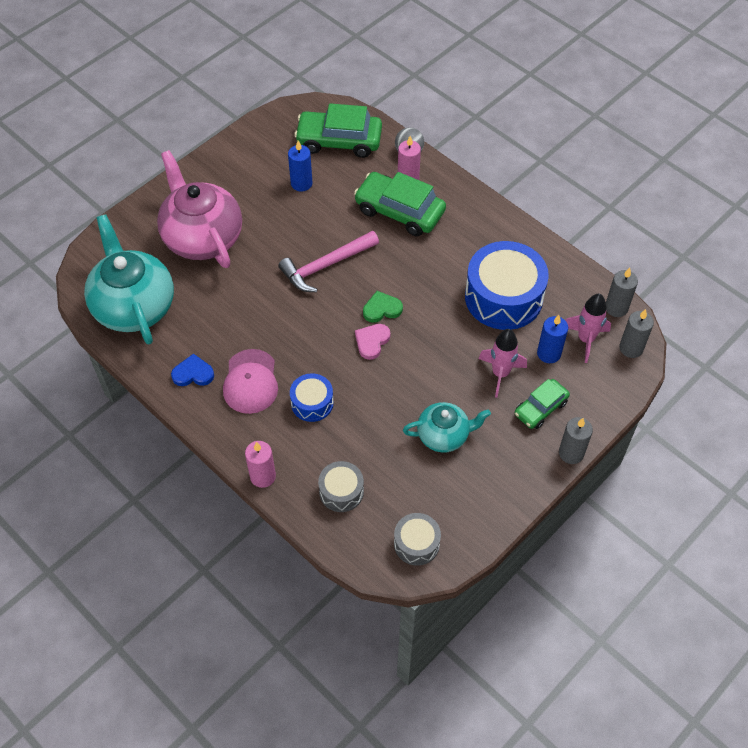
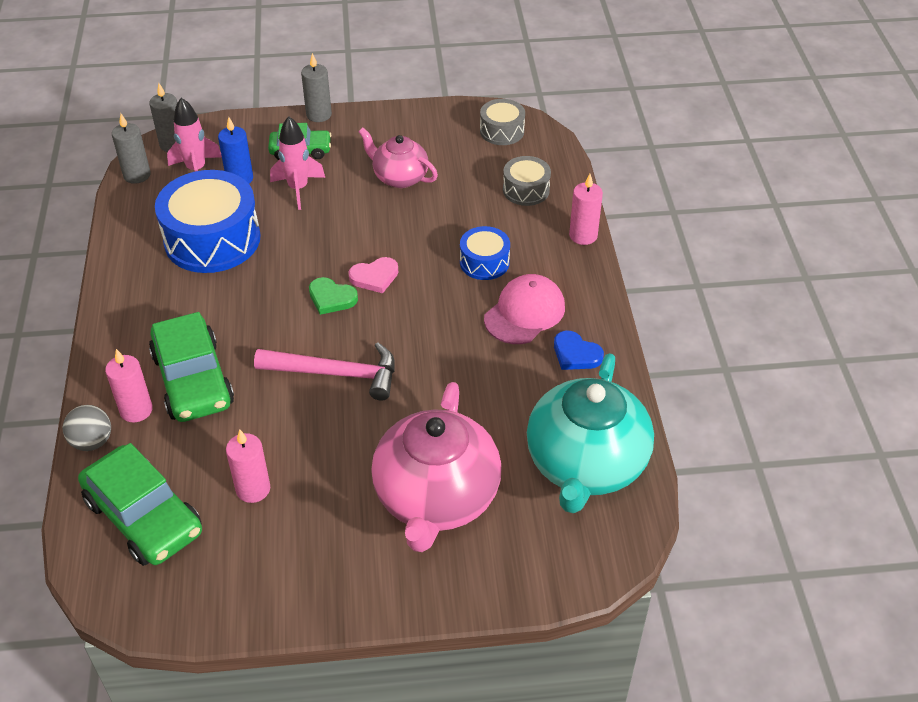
camera: 140 degrees left, 10 degrees down
(301, 183) = (253, 489): blue candle -> pink candle
(444, 435) = (399, 177): turquoise teapot -> pink teapot

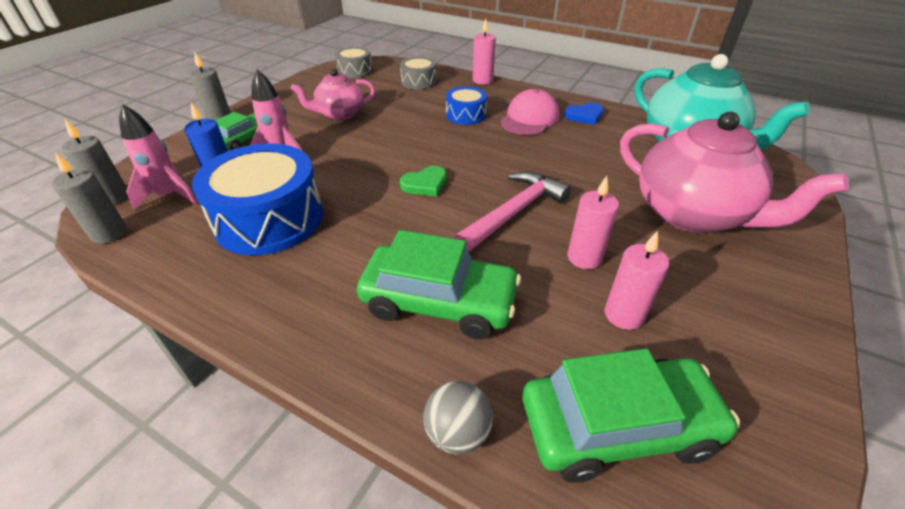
camera: 55 degrees left, 5 degrees down
(136, 410) = (441, 366): pink candle -> pink candle (584, 258)
(374, 277) = (426, 158): pink heart -> none
(524, 313) = (529, 118): pink cap -> pink cap turned 45 degrees clockwise

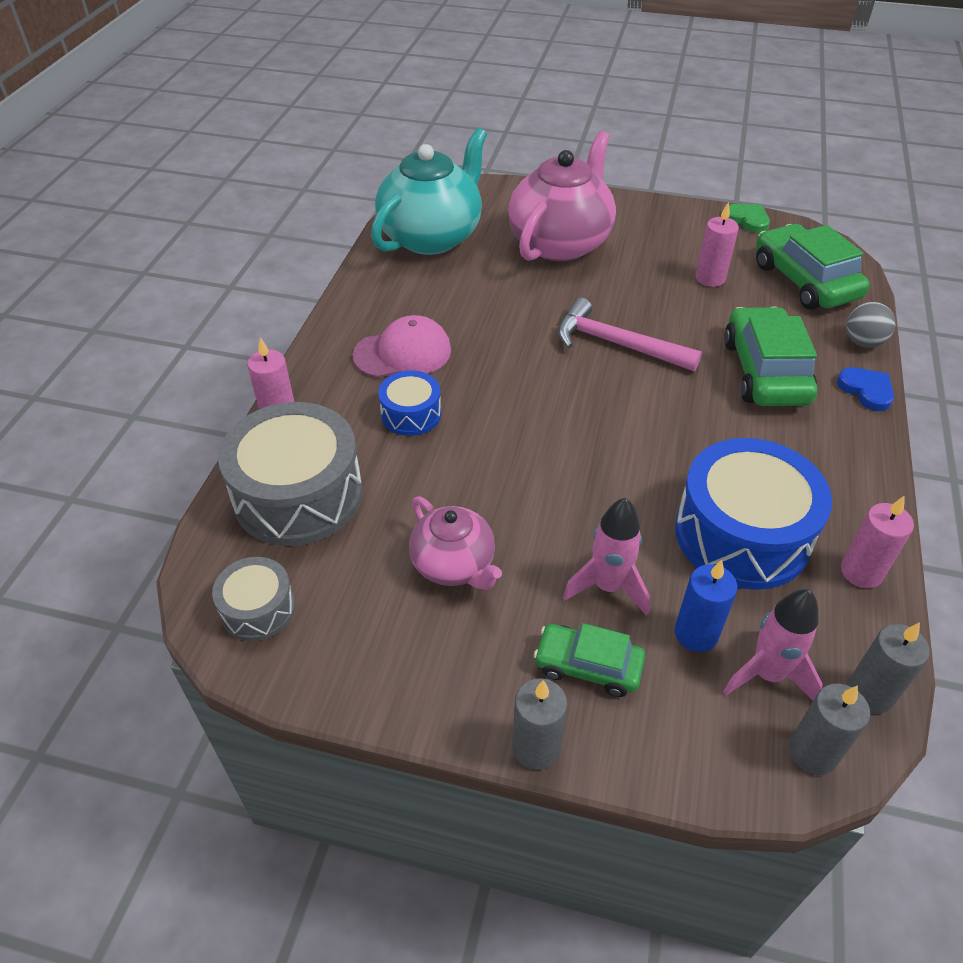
camera: 105 degrees left, 5 degrees up
(419, 82) = (298, 495): grey drum -> grey drum, size x1.95
(425, 184) = (601, 417): green heart -> green heart (747, 220)
(529, 118) = (403, 353): pink cap -> pink cap turned 150 degrees clockwise
(584, 116) = (380, 308): blue heart -> blue heart (866, 390)
(584, 258) = (657, 298): pink candle -> pink candle (861, 572)

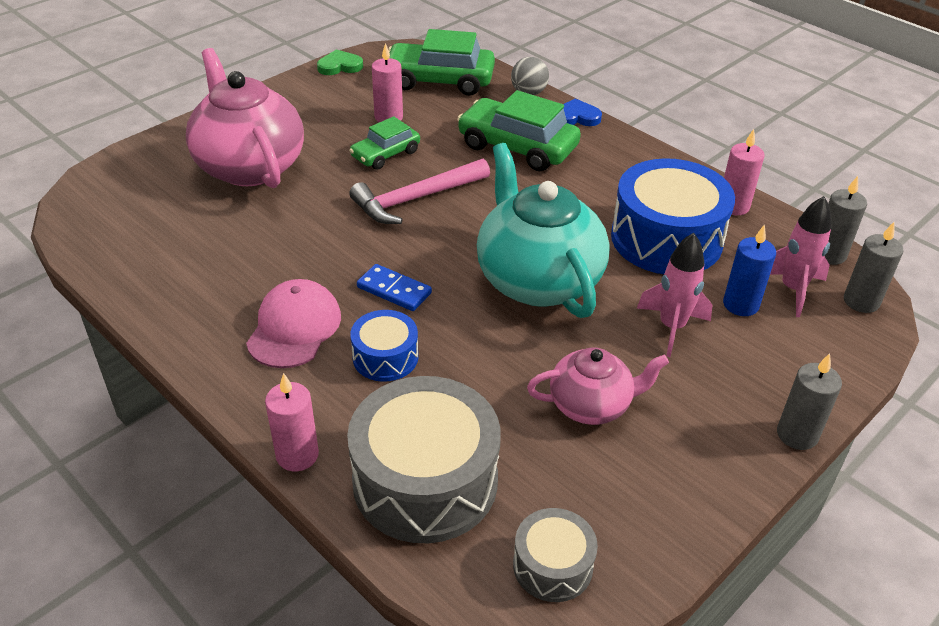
camera: 60 degrees left, 5 degrees down
(432, 237) = (139, 235): turquoise teapot -> turquoise teapot (537, 279)
(491, 384) = (394, 290): none -> blue domino
(588, 666) = (739, 373): green car -> green car (385, 154)

